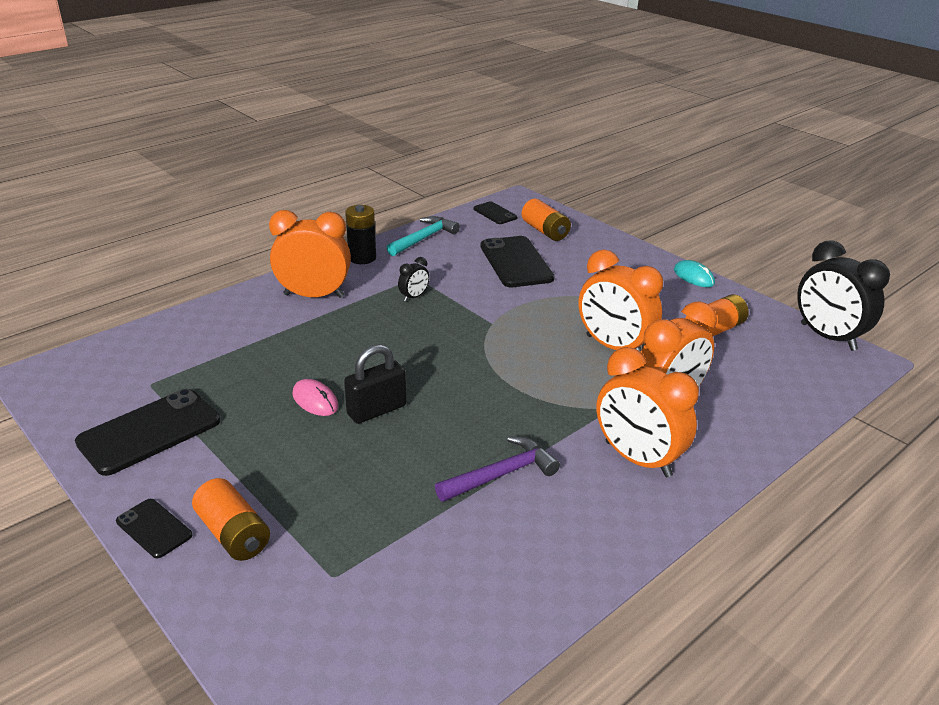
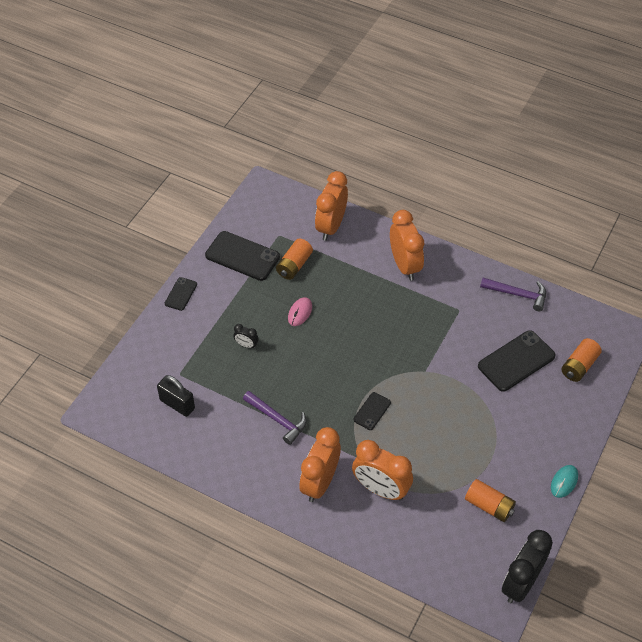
camera: 70 degrees right, 20 degrees up
(233, 534) = (189, 325): orange battery -> orange battery (294, 265)
(362, 258) = (467, 270): black battery -> none
(376, 410) = (305, 344): black padlock -> black padlock (177, 404)
(414, 297) = (433, 318): black clock -> black clock (246, 345)
(424, 238) = (518, 294): turquoise hammer -> purple hammer
(495, 213) = (588, 325): black phone -> black phone (372, 411)
(614, 347) = (433, 447): orange clock -> orange clock (331, 226)

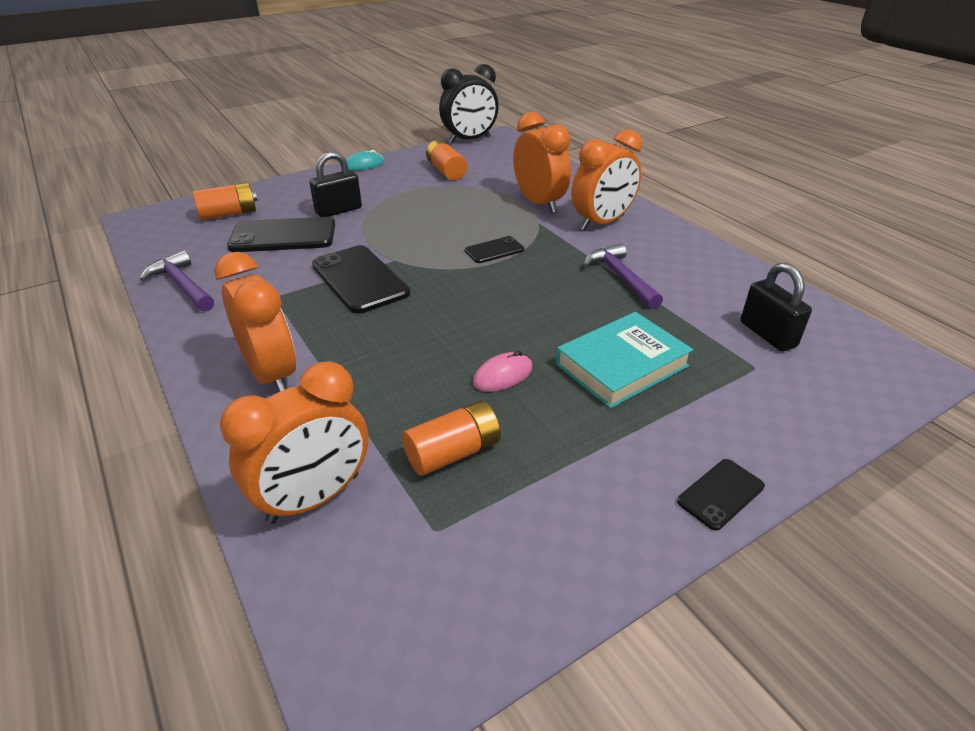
camera: 150 degrees left, 15 degrees down
(242, 256) = (546, 518): black phone -> black phone (360, 279)
(246, 345) = (622, 365): black clock -> turquoise book
(404, 265) = (271, 374): orange clock -> orange clock turned 135 degrees clockwise
(513, 406) = (338, 210): none -> black padlock

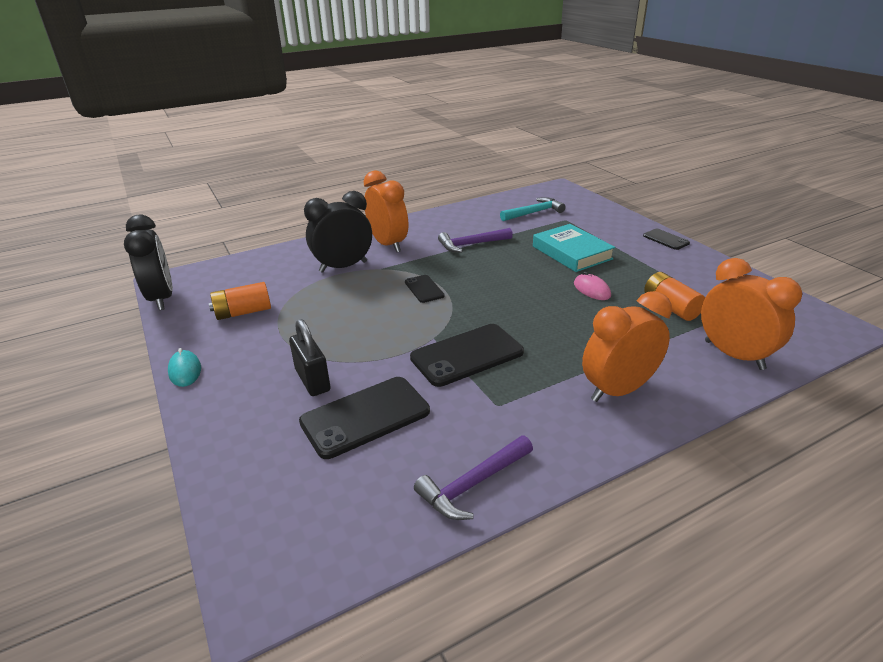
camera: 85 degrees left, 5 degrees down
(229, 214) = (284, 478): orange battery -> none
(283, 236) = (365, 417): black phone -> black phone turned 60 degrees clockwise
(539, 203) = (343, 267): orange clock -> black clock
(767, 334) = (534, 212): black padlock -> turquoise hammer

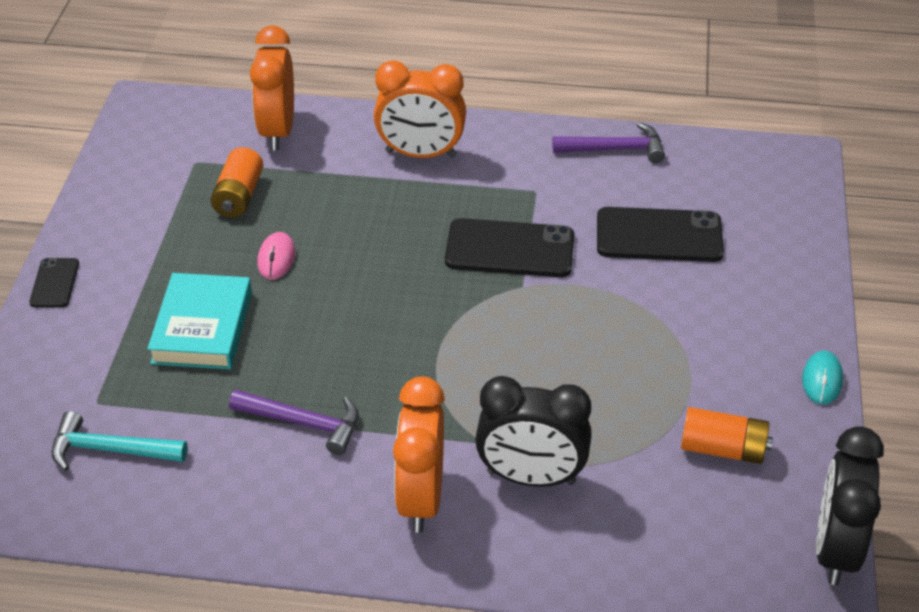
camera: 145 degrees left, 10 degrees up
(313, 380) = (686, 297): black padlock -> none
(424, 289) = (462, 366): black phone -> none

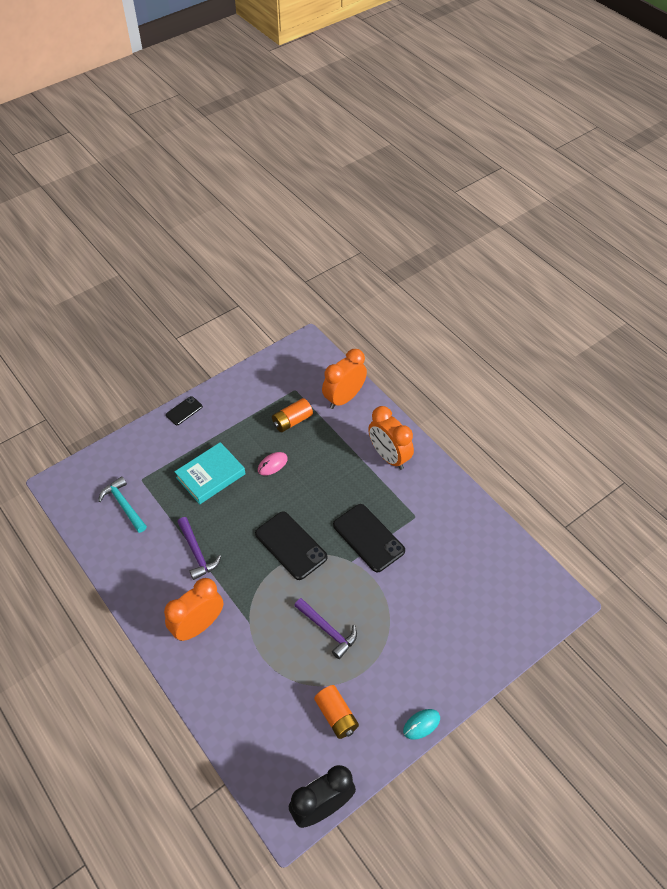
camera: 45 degrees right, 10 degrees up
(531, 477) = (247, 655): black clock -> none
(615, 149) = (479, 523): purple hammer -> purple hammer (328, 630)
(659, 236) = (442, 586): black phone -> black phone (291, 545)

